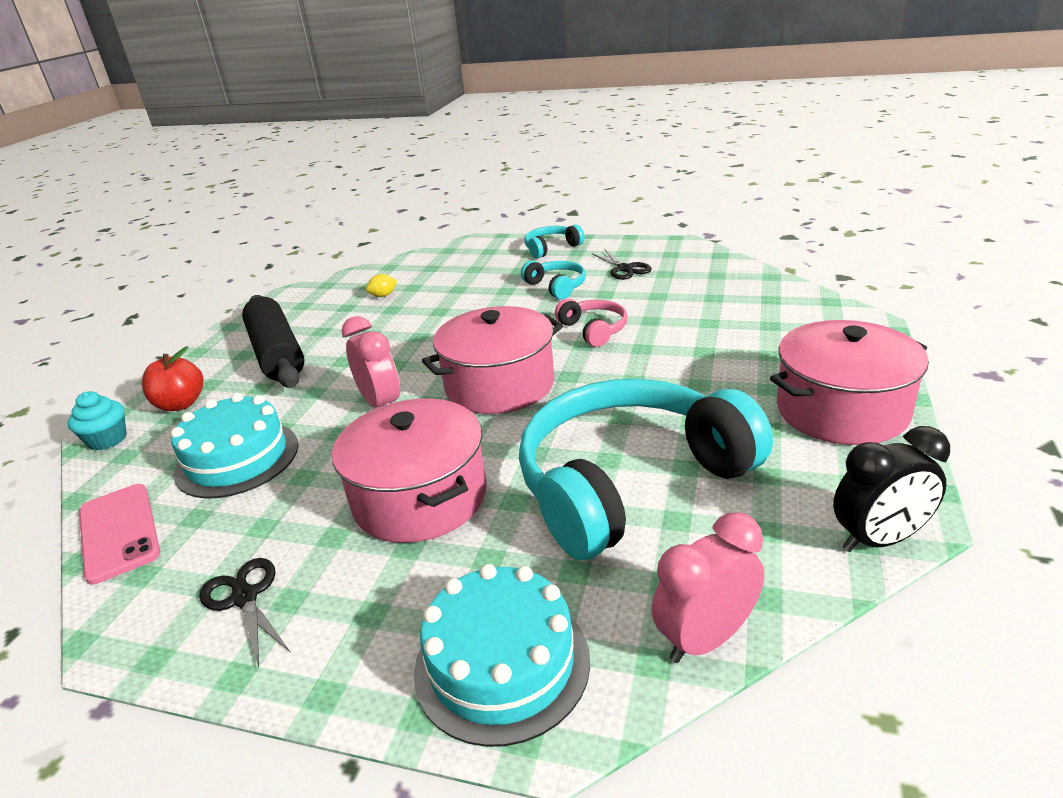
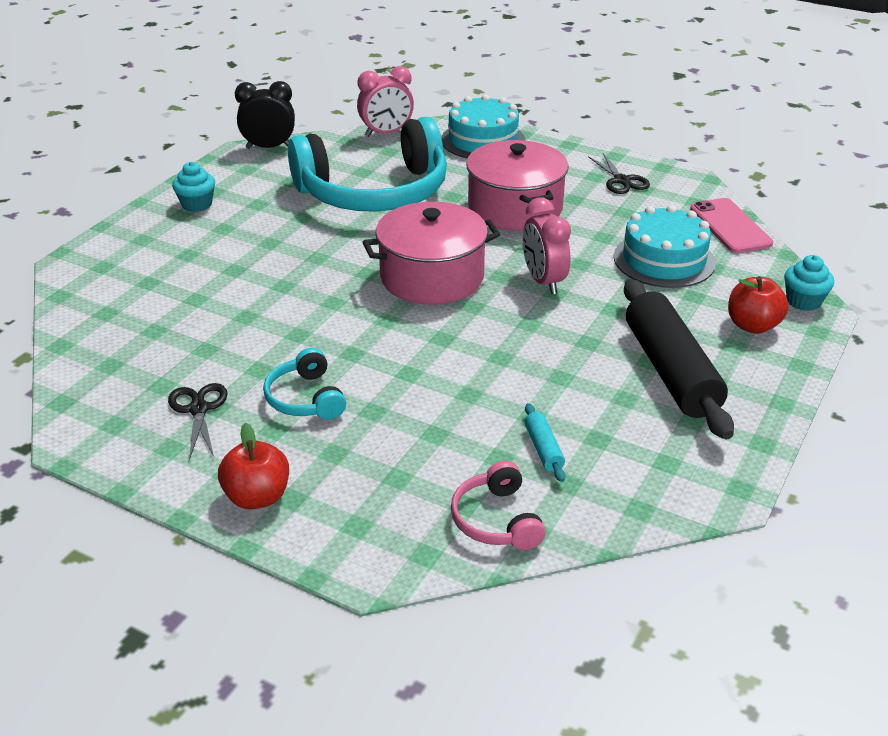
camera: 170 degrees left, 5 degrees up
(383, 295) = (543, 449): yellow lemon -> turquoise rolling pin
(551, 248) = (257, 497): turquoise headphones -> red apple
(593, 330) = (310, 317): pink headphones -> pink headphones (496, 520)
(841, 410) = (197, 204): pink pot -> turquoise cupcake

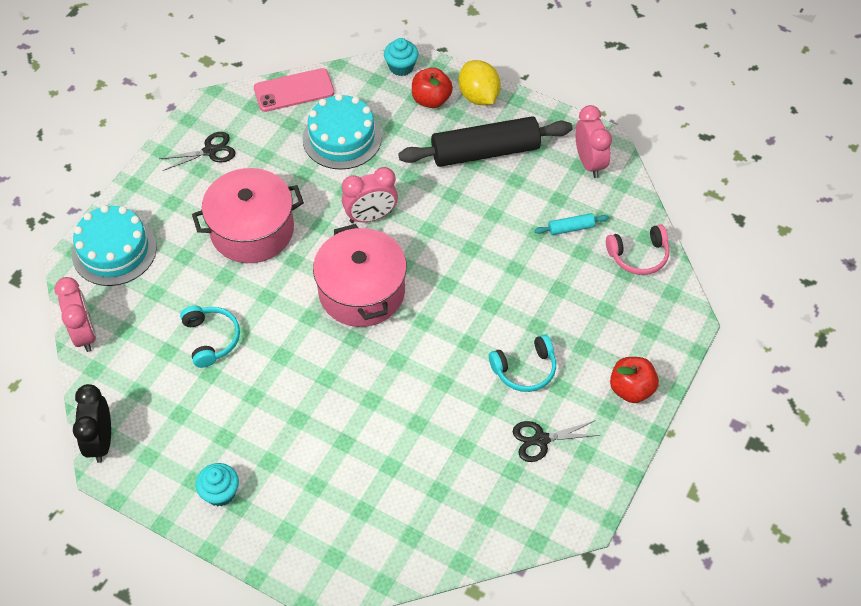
camera: 90 degrees left, 20 degrees up
(374, 192) = (211, 339): turquoise headphones -> turquoise headphones, size x0.43
(676, 474) = (589, 162): none -> pink clock
(775, 366) = (478, 96): none -> yellow lemon

